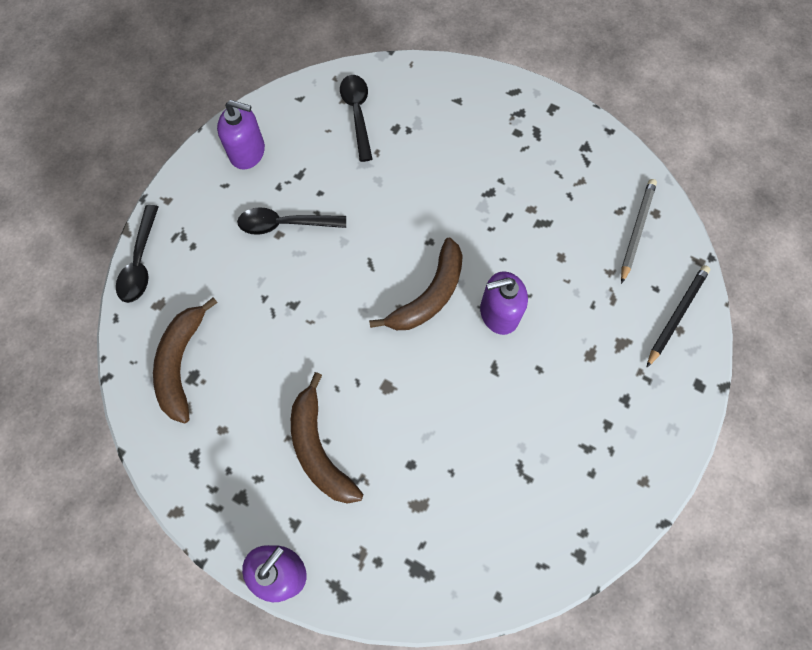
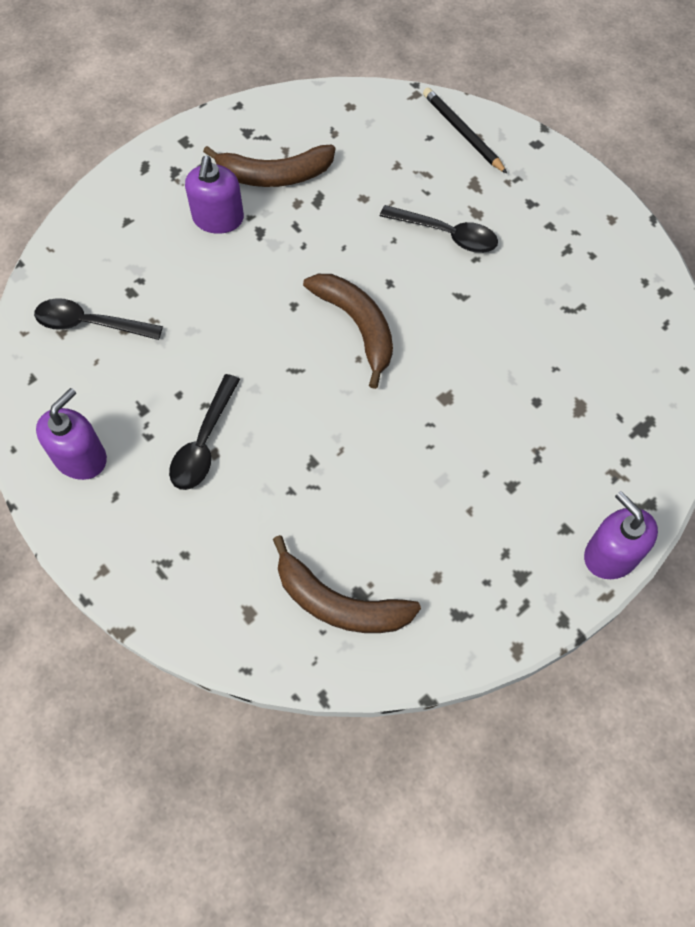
camera: 70 degrees left, 5 degrees down
(141, 262) = (180, 622): black spoon -> black spoon (446, 234)
(319, 448) = (492, 482): brown banana -> brown banana (274, 175)
(499, 313) = (403, 271): purple soap dispenser -> purple soap dispenser (218, 218)
(636, 230) = (361, 127): grey pencil -> none

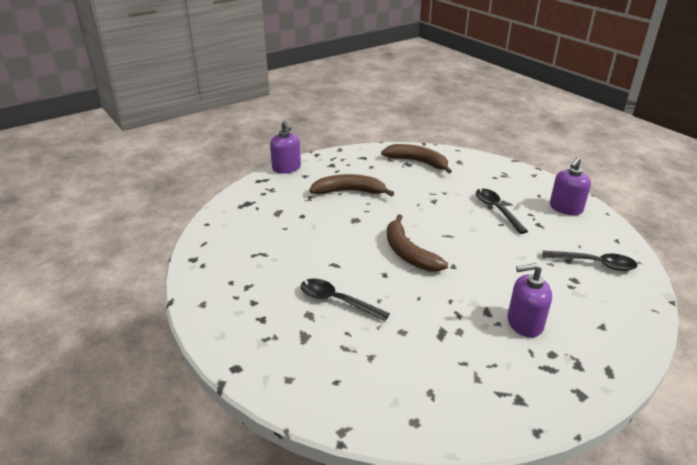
camera: 175 degrees left, 30 degrees down
(204, 442) = (497, 210): black spoon -> black spoon turned 45 degrees counterclockwise
(218, 218) = (524, 323): purple soap dispenser -> purple soap dispenser turned 105 degrees counterclockwise
(274, 175) = (483, 355): brown banana -> brown banana (349, 191)
(463, 133) = (302, 383): black pencil -> none

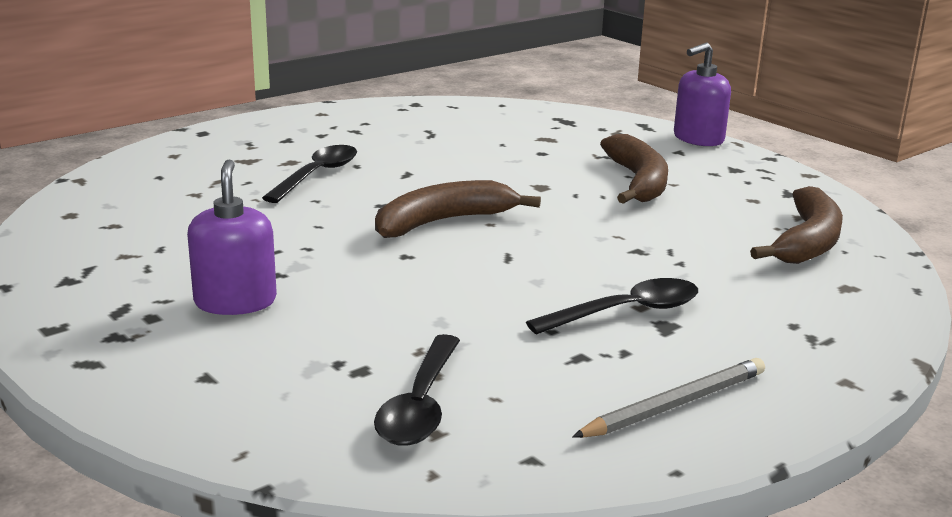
camera: 85 degrees right, 10 degrees down
(565, 208) = (675, 405): purple soap dispenser -> grey pencil

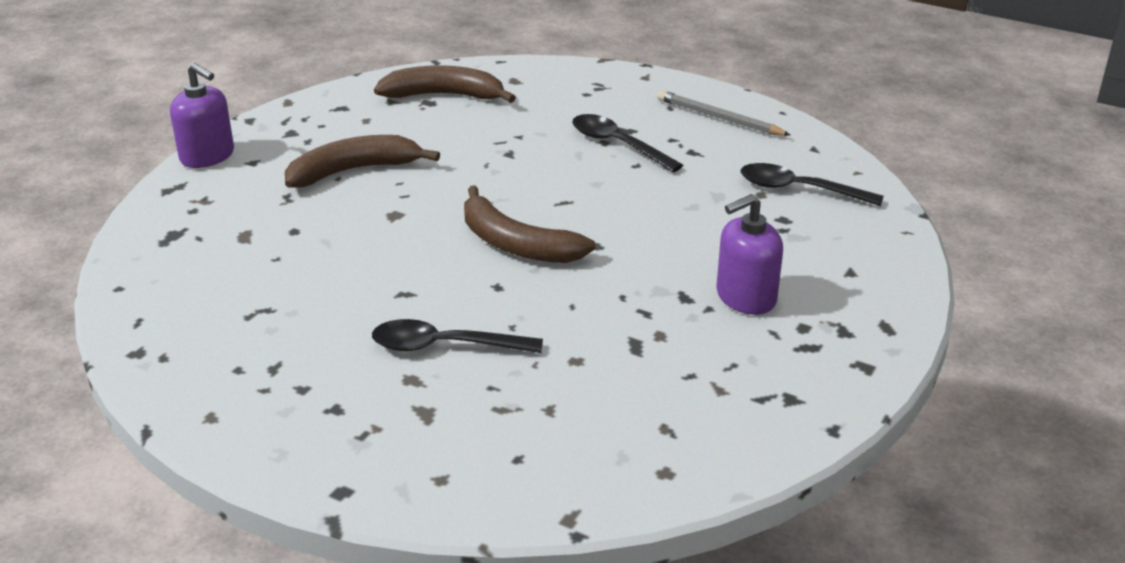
camera: 110 degrees left, 10 degrees up
(420, 404) = (799, 189): black spoon -> black spoon turned 150 degrees counterclockwise

